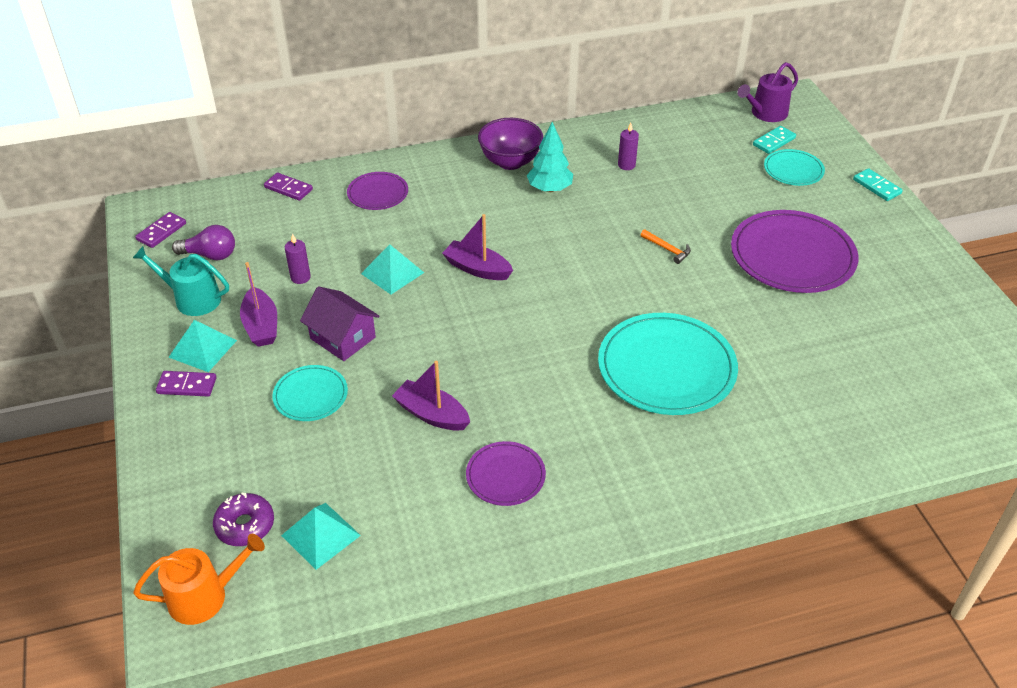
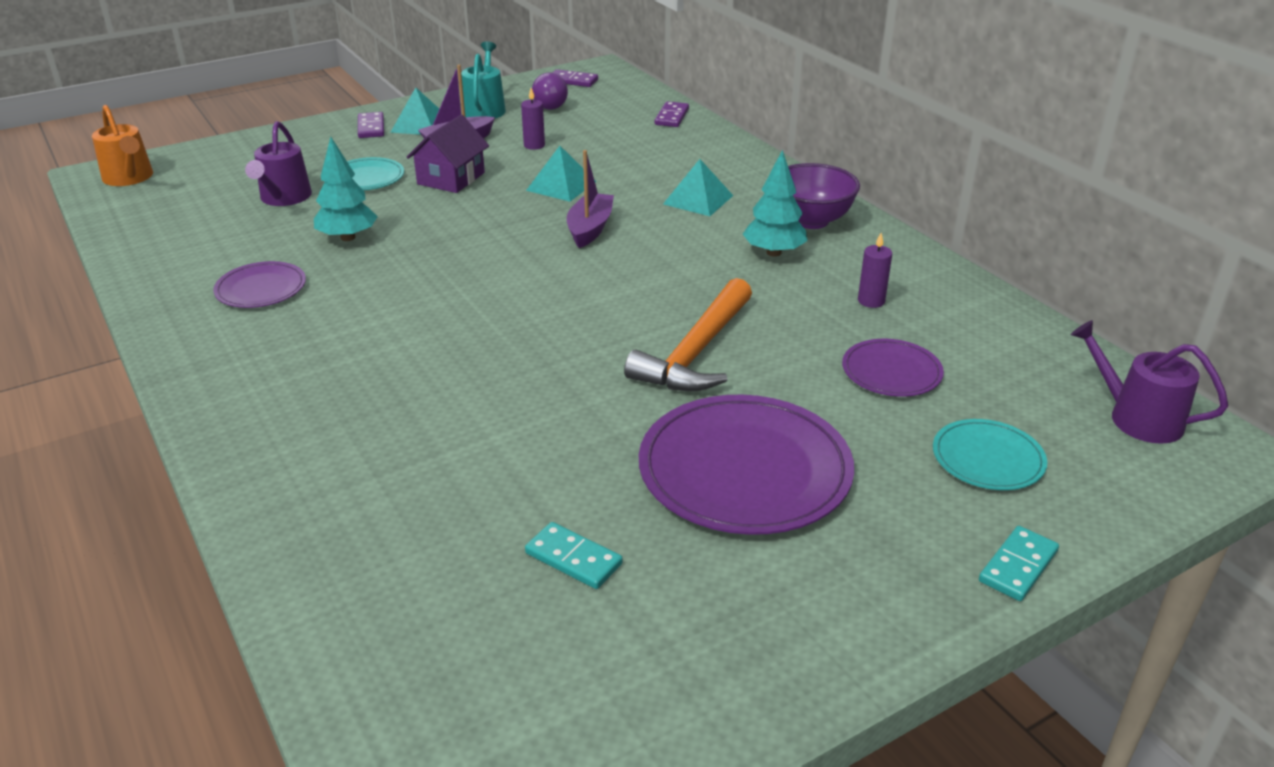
camera: 75 degrees right, 10 degrees down
(245, 525) = (204, 179): purple donut -> none
(321, 535) = (189, 211): turquoise pyramid -> turquoise pyramid (698, 199)
(326, 459) = (284, 198): none -> purple watering can
(378, 193) = (693, 158): purple plate -> purple plate (891, 371)
(432, 414) = (348, 237): purple boat -> turquoise tree
(666, 367) = (451, 373): turquoise plate -> none
(667, 249) = (696, 352): orange hammer -> orange hammer, size x2.33
(774, 142) = (1056, 432): turquoise domino -> turquoise domino (573, 559)

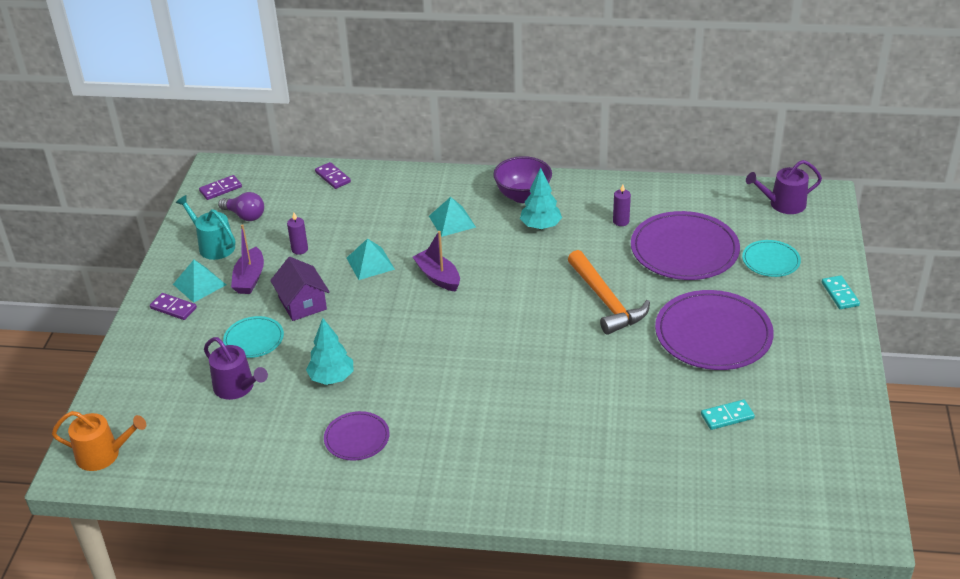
camera: 50 degrees left, 5 degrees up
(891, 371) = (684, 250): purple plate -> purple plate, size x1.91

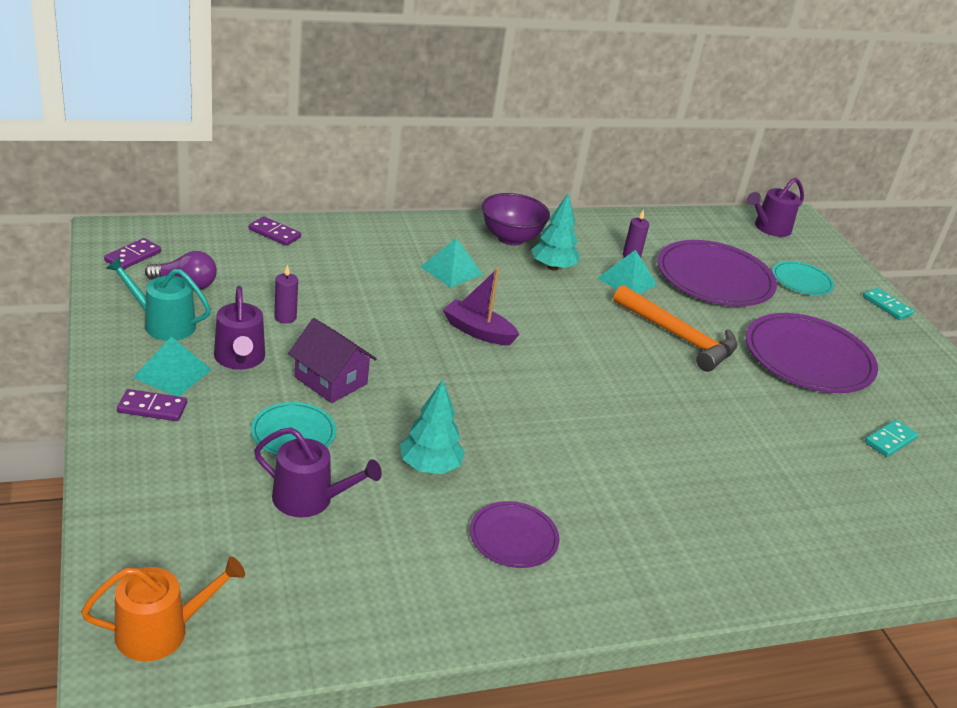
camera: 30 degrees left, 5 degrees down
(249, 278) = (240, 358): purple boat -> purple watering can
(370, 263) = (386, 324): turquoise pyramid -> turquoise pyramid (627, 281)

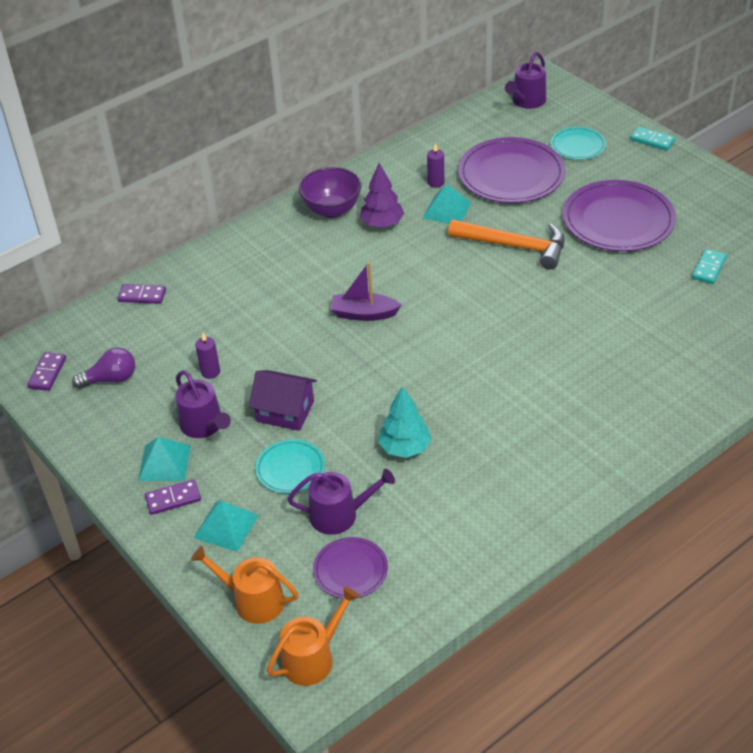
camera: 15 degrees left, 10 degrees up
(148, 540) = (253, 600): none -> orange watering can
(164, 324) = (123, 423): turquoise watering can -> none
(451, 270) = (306, 265): turquoise pyramid -> turquoise pyramid (226, 526)
(513, 537) = (496, 475): purple plate -> purple plate (350, 570)
(552, 267) = (382, 224): turquoise tree -> purple tree

